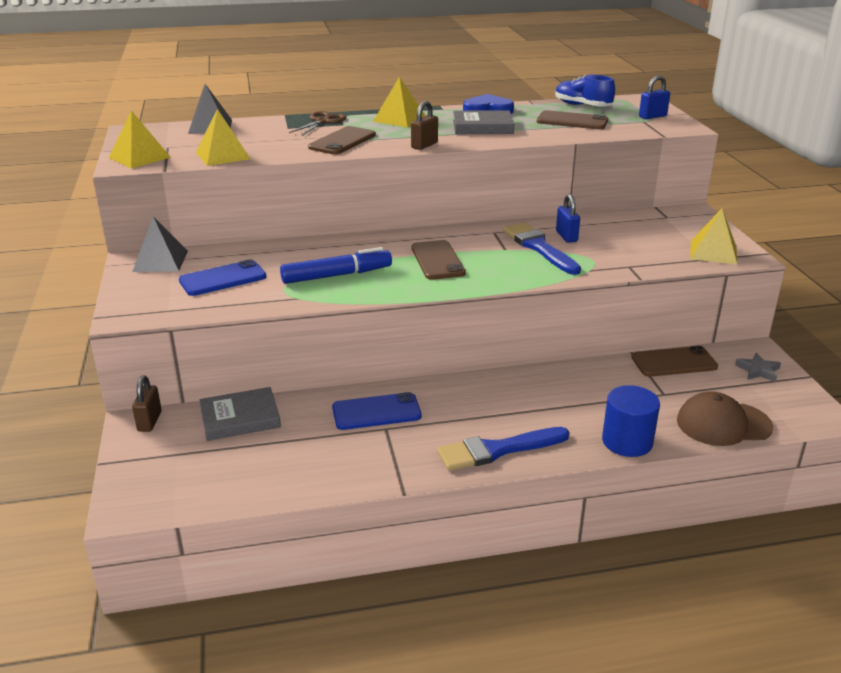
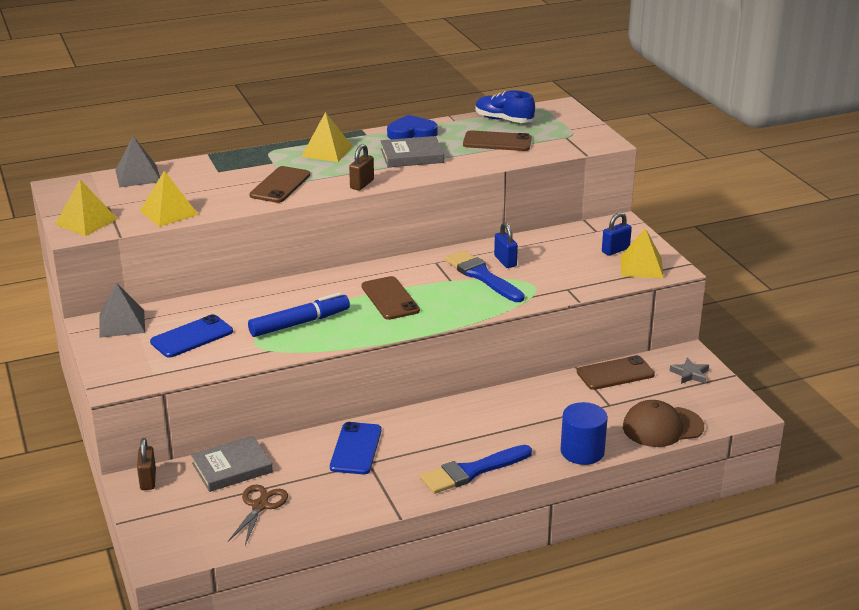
camera: 10 degrees left, 0 degrees up
(322, 121) = (250, 160): brown scissors -> brown scissors (260, 506)
(376, 412) = (356, 449): blue phone -> blue phone turned 60 degrees counterclockwise
(652, 116) = (573, 130): blue padlock -> blue padlock (615, 250)

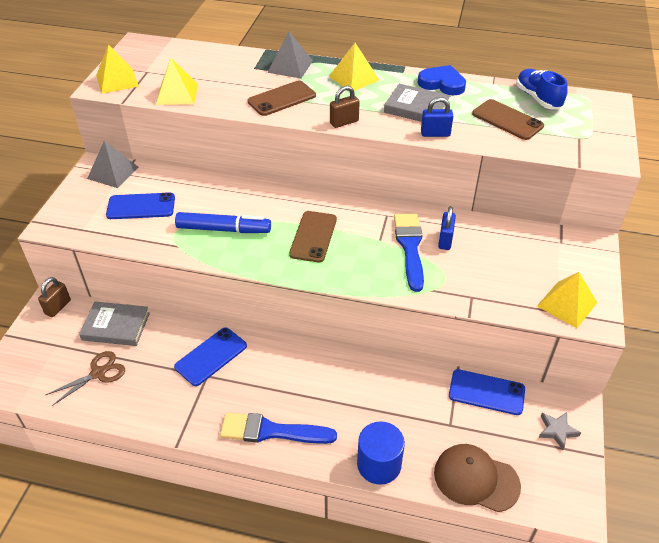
camera: 35 degrees right, 15 degrees up
(138, 176) = (196, 52): grey pyramid -> grey pyramid (290, 66)
(615, 250) = (559, 273): blue padlock -> blue padlock (435, 134)
(615, 373) = (486, 392): brown phone -> blue phone

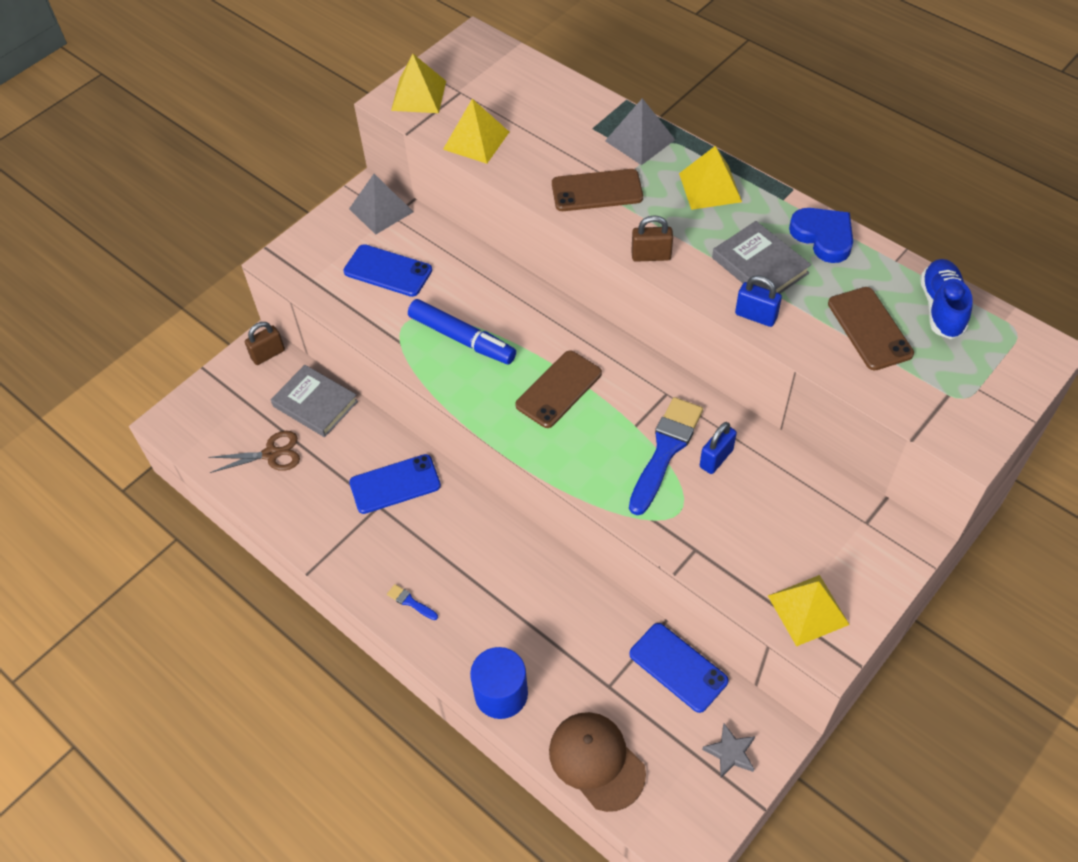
camera: 30 degrees right, 10 degrees up
(271, 431) = (410, 602): blue brush -> blue brush, size x0.42

